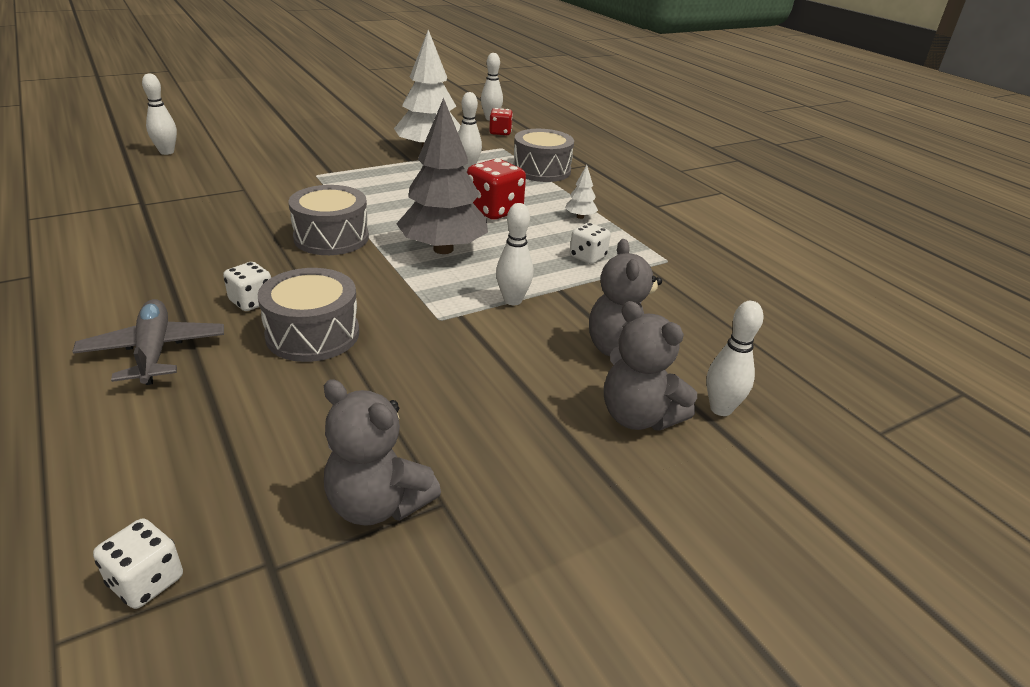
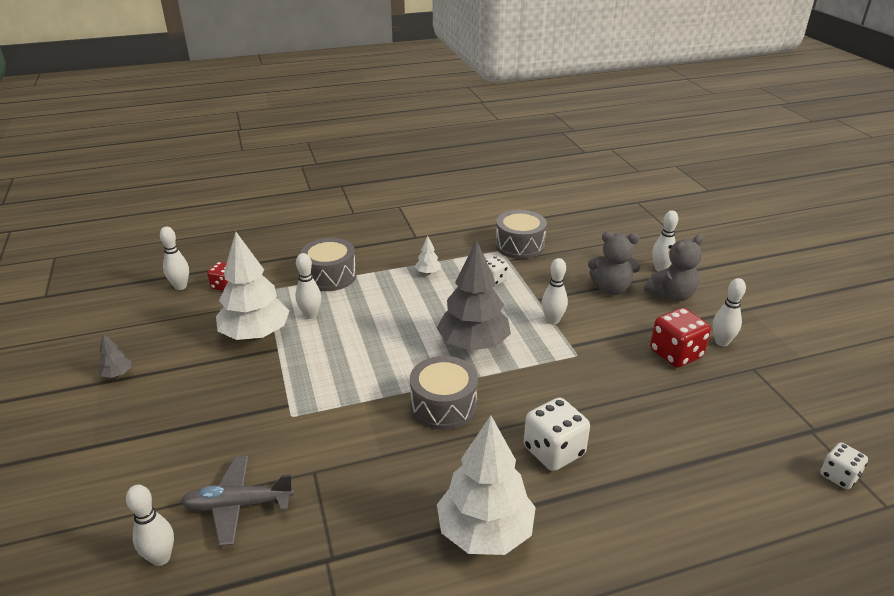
camera: 75 degrees left, 0 degrees up
(144, 265) = (485, 532): none -> white tree
(154, 351) = (629, 503): grey plane -> grey plane (238, 505)
(252, 302) = (554, 451): white dice -> white dice, size x1.65
(313, 334) = (600, 416): grey drum -> grey drum (519, 245)
(365, 116) = (117, 374): none -> grey tree
(377, 504) = (760, 391): grey teddy bear -> none
(494, 211) = (408, 311): red dice -> red dice (675, 354)
(513, 468) = (721, 342): none -> white bowling pin

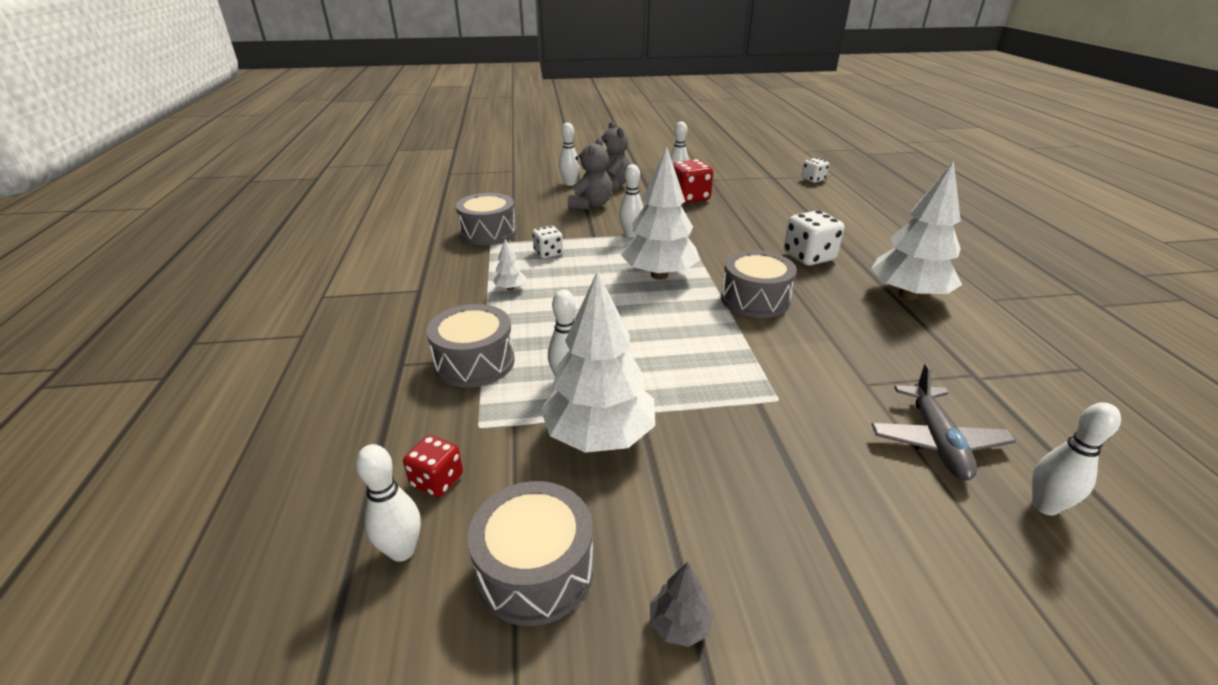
camera: 80 degrees left, 0 degrees up
(160, 326) = (535, 570): none -> grey drum
(473, 344) = (659, 275): grey tree -> white tree

